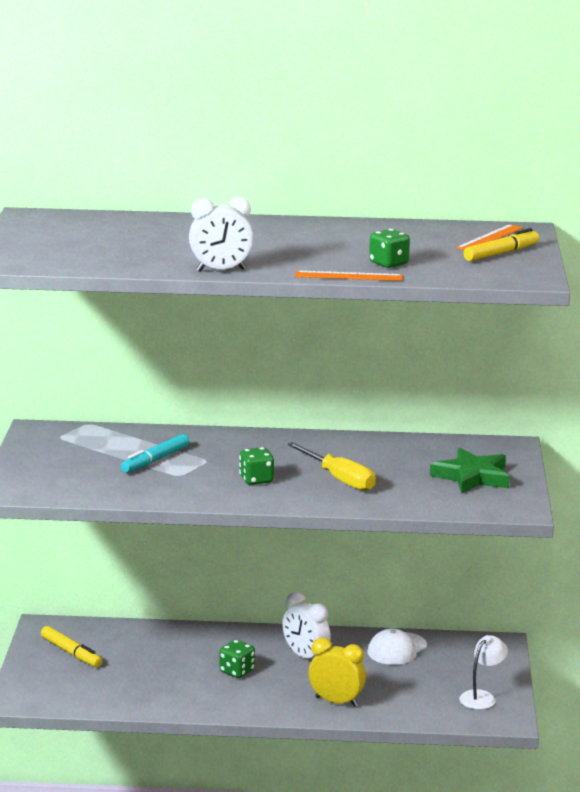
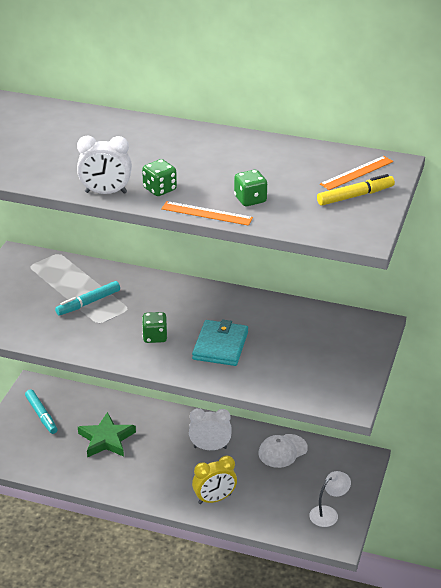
camera: 15 degrees right, 15 degrees up
(71, 653) = (41, 415): yellow marker -> turquoise marker
(237, 671) = (153, 454): green dice -> green dice (160, 189)
(305, 657) = (210, 447): white clock -> white clock turned 120 degrees clockwise
(336, 702) = (214, 499): yellow clock -> yellow clock turned 120 degrees clockwise
(339, 479) = (220, 346): yellow screwdriver -> turquoise wallet
(472, 477) = (328, 358): green star -> green star (106, 439)

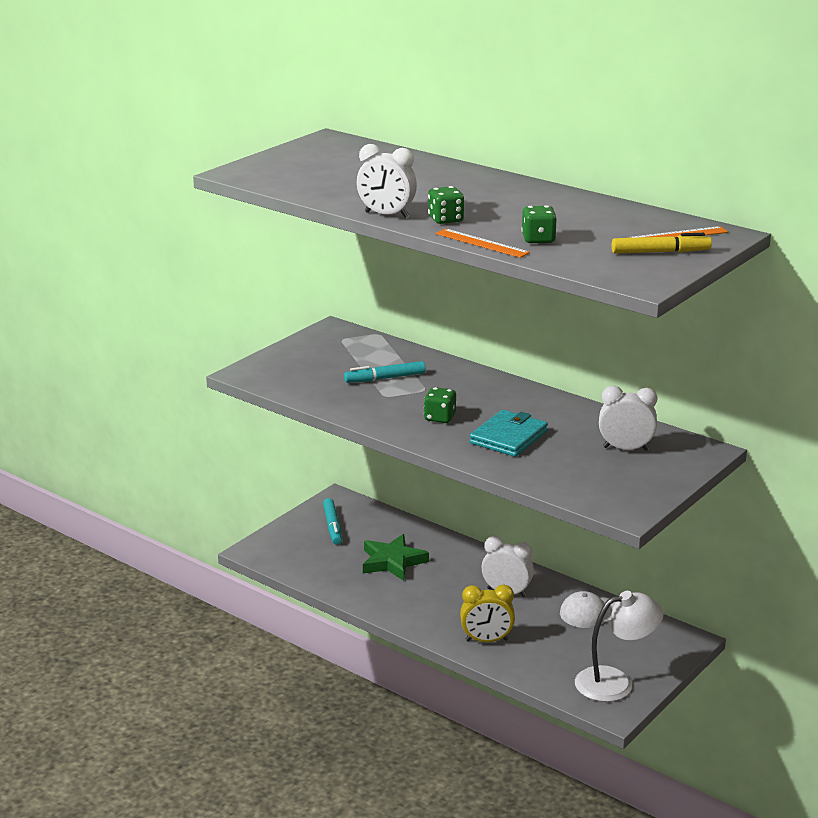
camera: 20 degrees right, 10 degrees down
(317, 337) = (625, 449): none -> white clock
(328, 513) = (615, 682): white lamp -> white lamp, size x1.59

